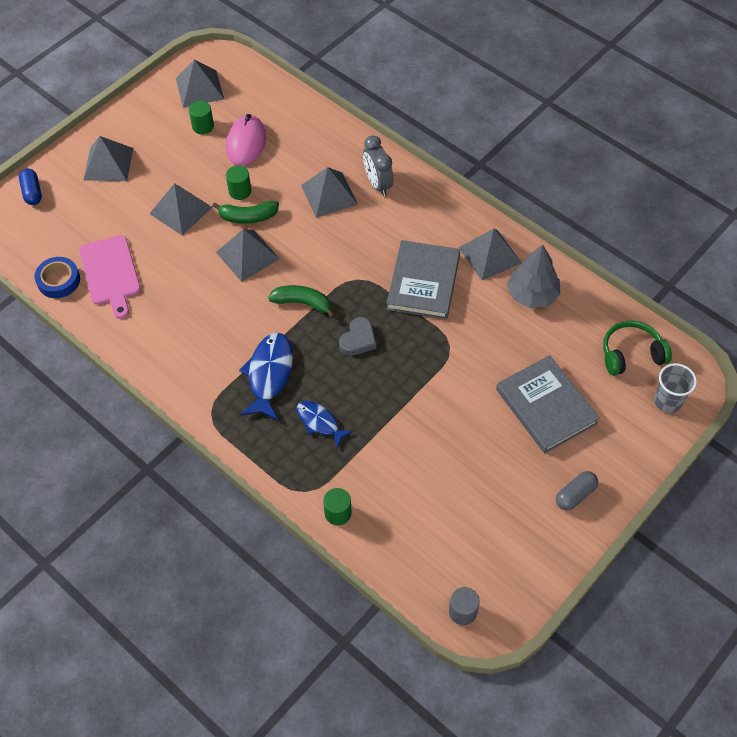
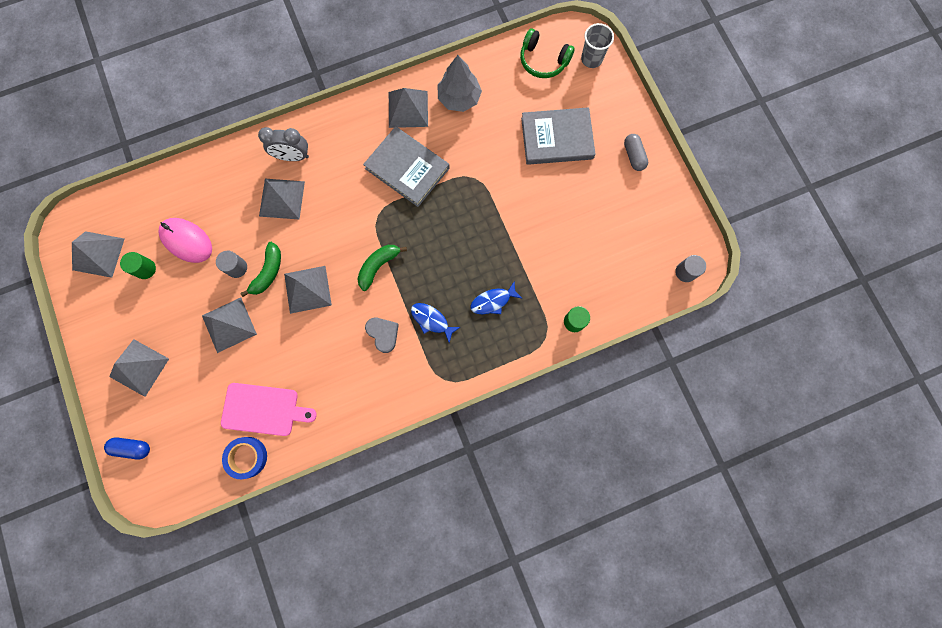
camera: 65 degrees left, 20 degrees up
(240, 191) = (237, 267): green cylinder -> grey cylinder
(269, 374) = (431, 320): blue fish -> blue fish, size x0.62
(358, 340) = (434, 240): grey heart -> grey heart (383, 334)
(631, 354) = (543, 61): green headphones -> green headphones turned 75 degrees counterclockwise

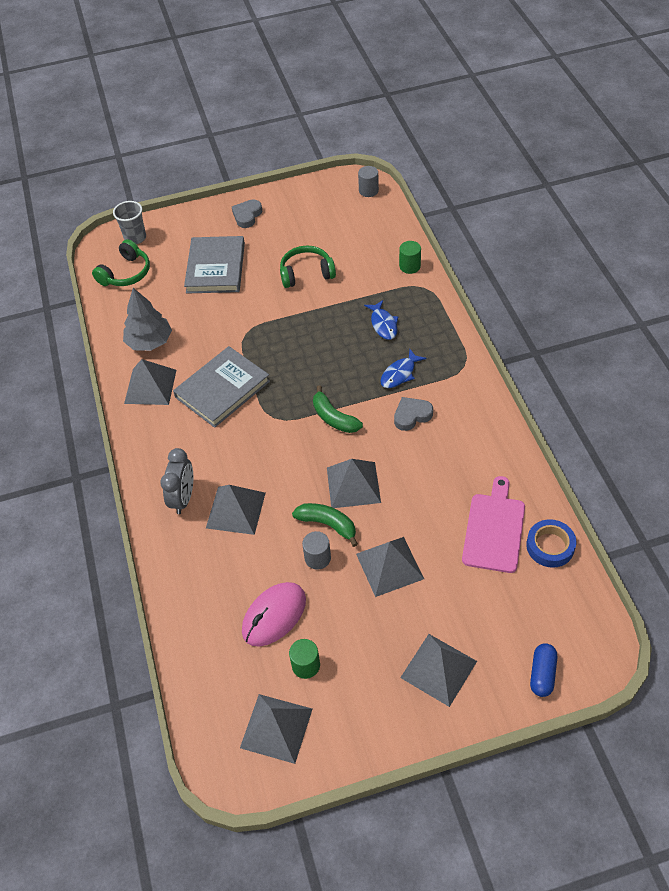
camera: 80 degrees left, 25 degrees down
(556, 223) = (306, 273): none -> green headphones
(633, 156) = (247, 216): grey capsule -> grey heart

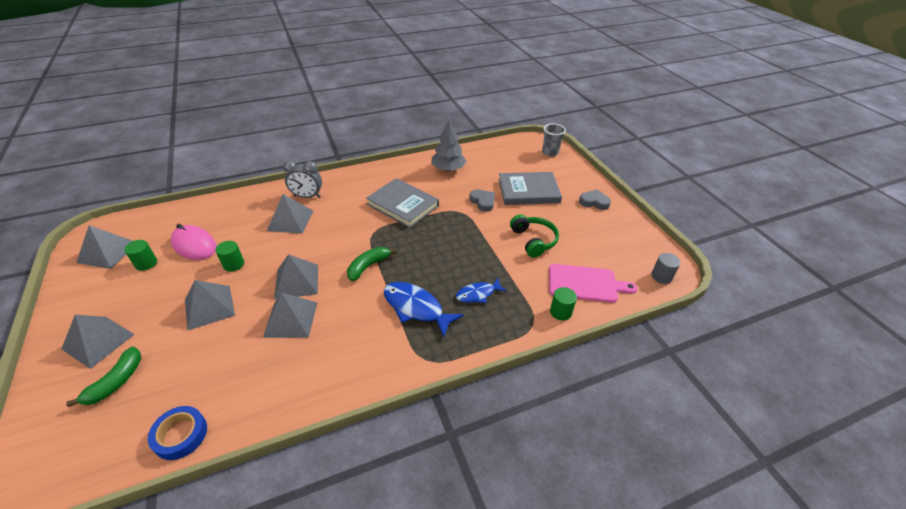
camera: 80 degrees right, 10 degrees down
(126, 273) = (513, 152): green headphones -> none
(150, 386) = (407, 173): grey pyramid -> grey pyramid (291, 319)
(317, 558) = (233, 264): grey cylinder -> green cylinder
(327, 524) = (262, 268): green banana -> green banana (116, 382)
(400, 374) = (416, 308): blue fish -> blue fish, size x1.61
(412, 415) = (365, 318): grey heart -> grey heart (483, 202)
(494, 529) = (219, 384): pink cutting board -> pink cutting board (585, 283)
(542, 674) = (47, 421): blue capsule -> none

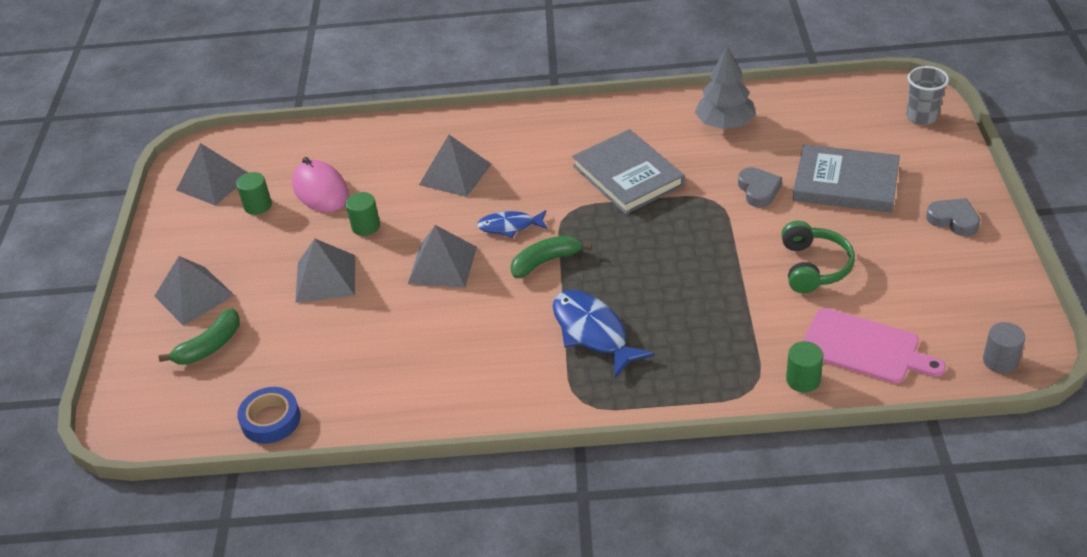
camera: 25 degrees right, 0 degrees up
(291, 319) = (422, 314): grey pyramid -> none
(307, 196) = (488, 140): grey clock -> none
(478, 294) = (689, 331): blue fish -> blue fish (510, 226)

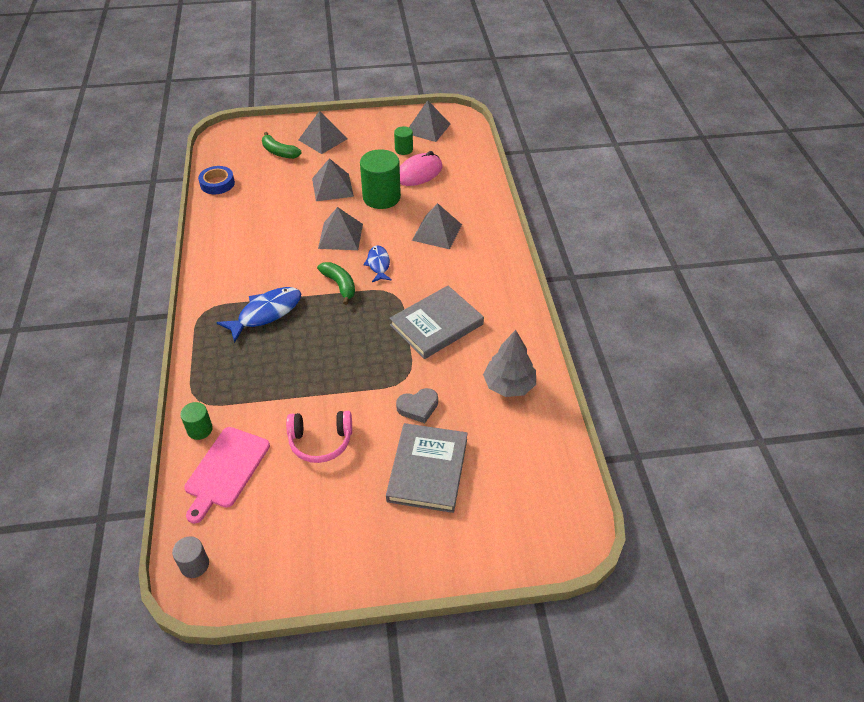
camera: 80 degrees right, 5 degrees up
(366, 226) = (381, 197): green cylinder -> green cylinder, size x1.95
(813, 267) = (320, 441): green headphones -> pink headphones
(921, 117) = (532, 540): grey cup -> none
(953, 220) = (374, 551): grey heart -> none

